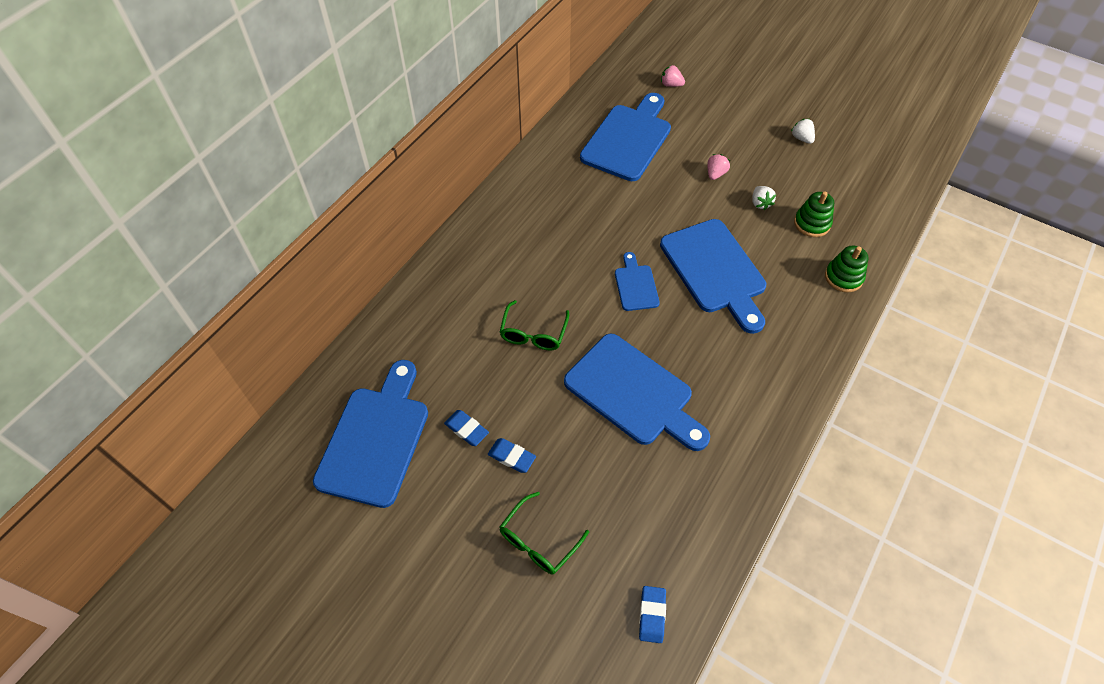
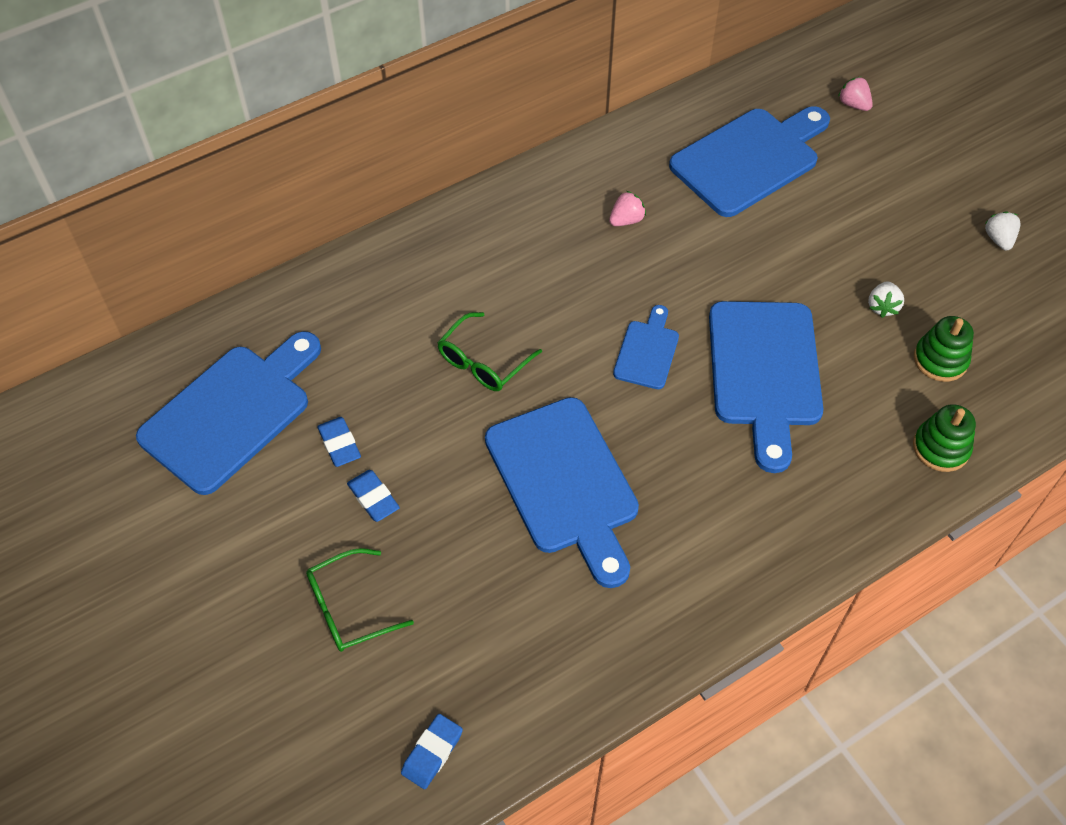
camera: 25 degrees right, 0 degrees up
(715, 174) = (843, 245): pink strawberry -> pink strawberry (626, 220)

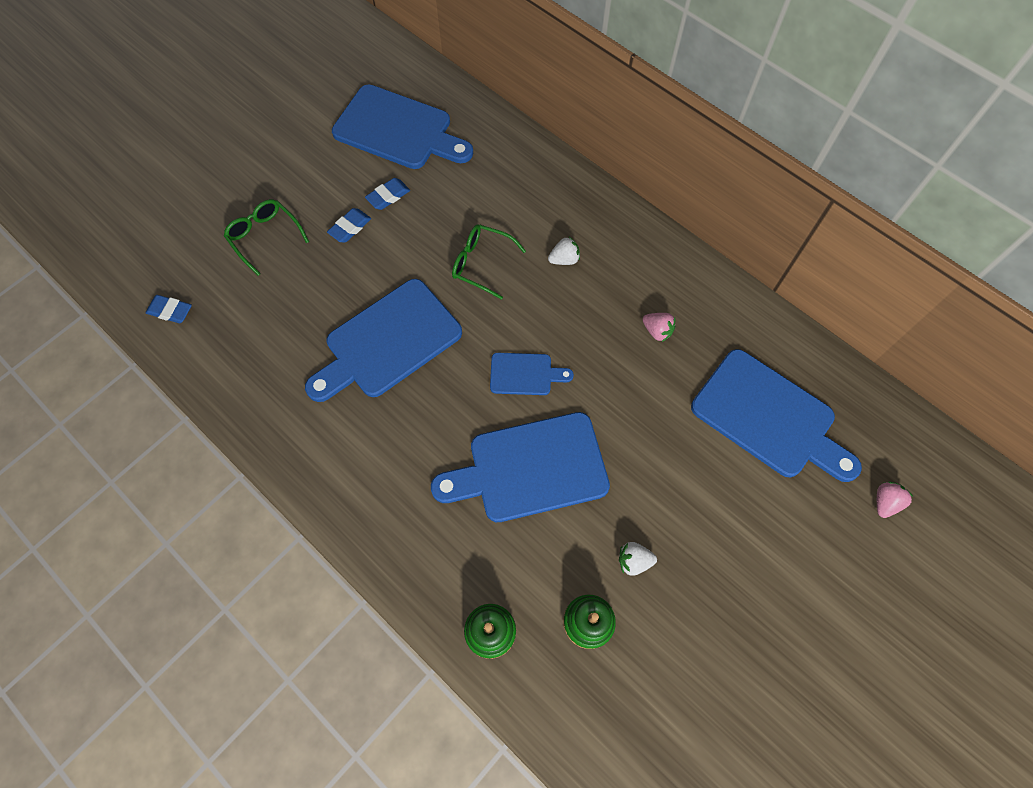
camera: 75 degrees right, 10 degrees up
(998, 239) = (760, 669): white strawberry -> white strawberry (564, 259)

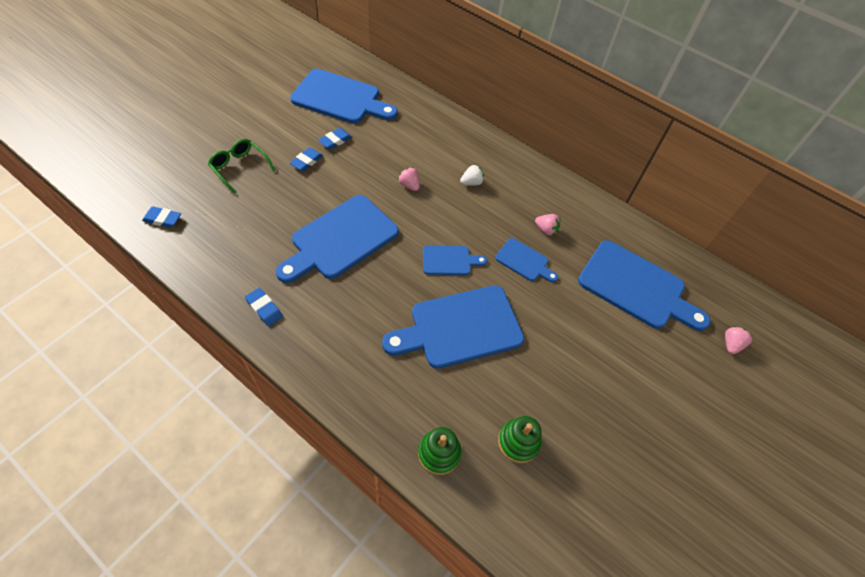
camera: 10 degrees left, 10 degrees down
(290, 436) = (264, 308): none -> blue eraser
(481, 263) = (409, 185): green glasses -> pink strawberry
(623, 377) = (524, 261): none -> blue cutting board
(634, 561) = (549, 393): white strawberry -> none

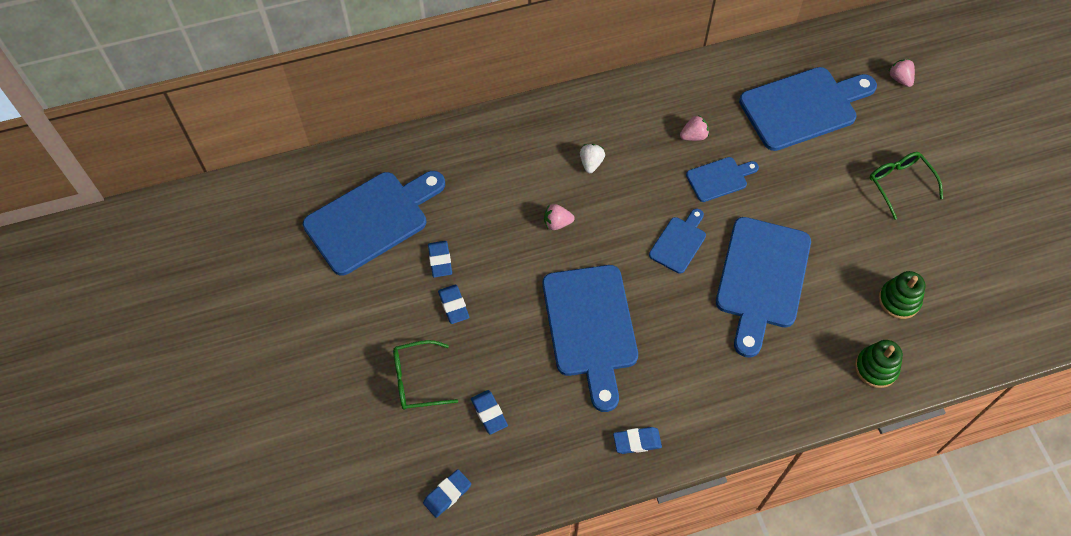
camera: 50 degrees left, 5 degrees up
(237, 214) = (489, 413): none -> blue eraser
(631, 390) = (899, 184): none -> green glasses

